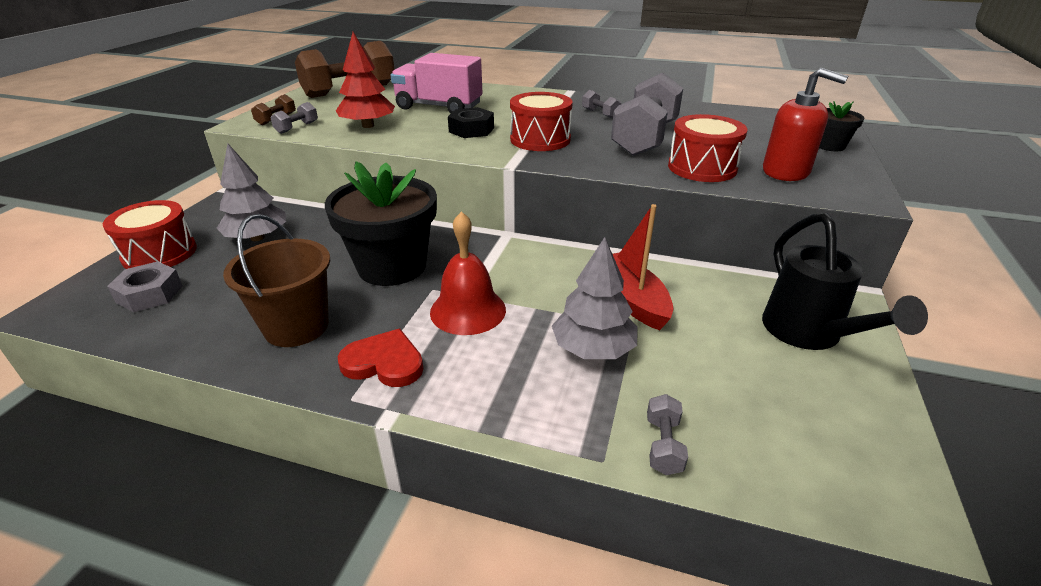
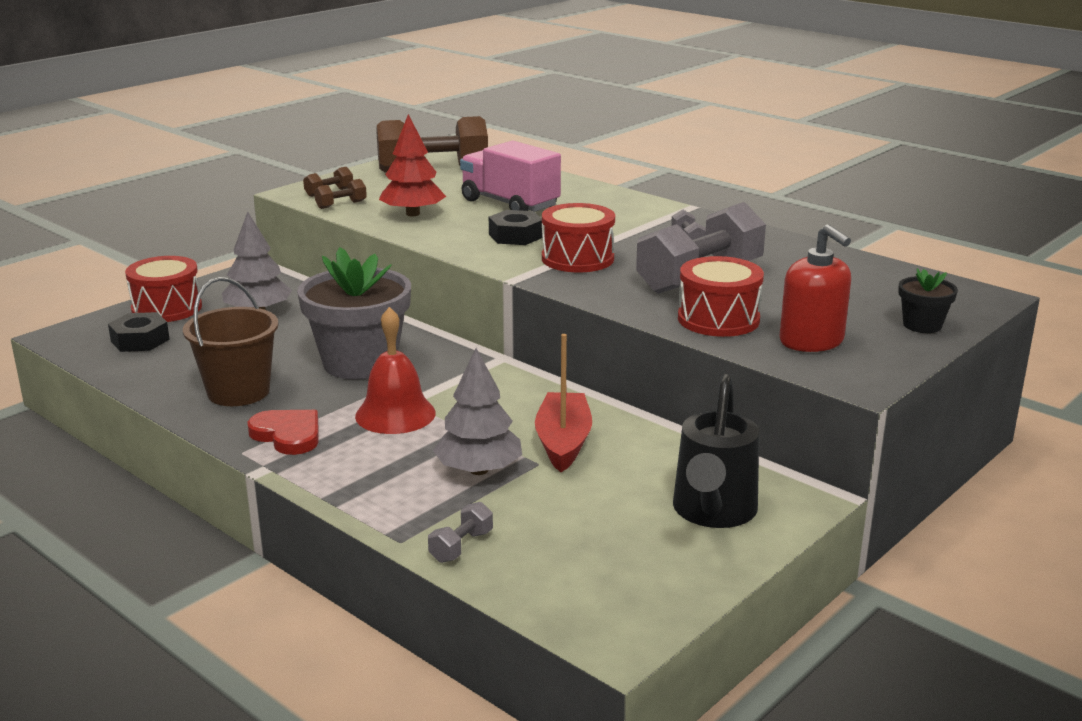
camera: 25 degrees right, 10 degrees down
(150, 294) = (140, 340): grey nut -> black nut
(297, 128) = (341, 205): grey dumbbell -> brown dumbbell
(392, 266) = (360, 363): black flower pot -> grey flower pot

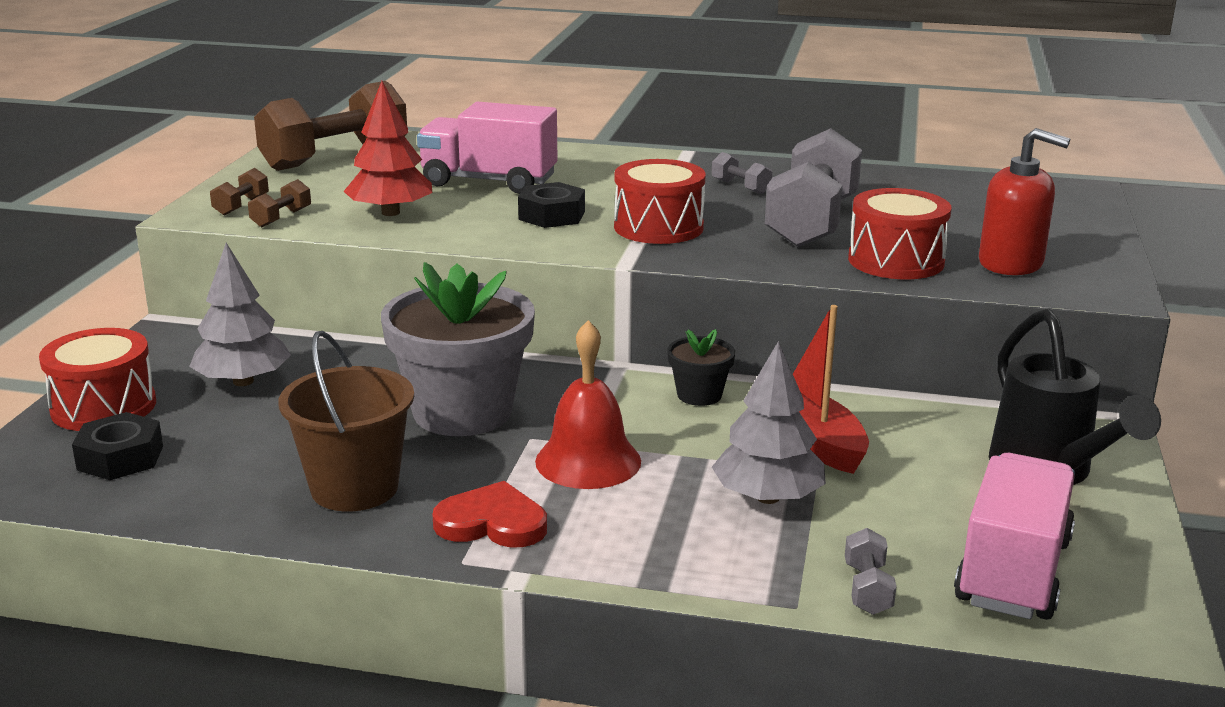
camera: 30 degrees left, 0 degrees up
(579, 569) = (1013, 572): none -> pink truck
(922, 325) = (1075, 227): black flower pot -> black flower pot (699, 395)

